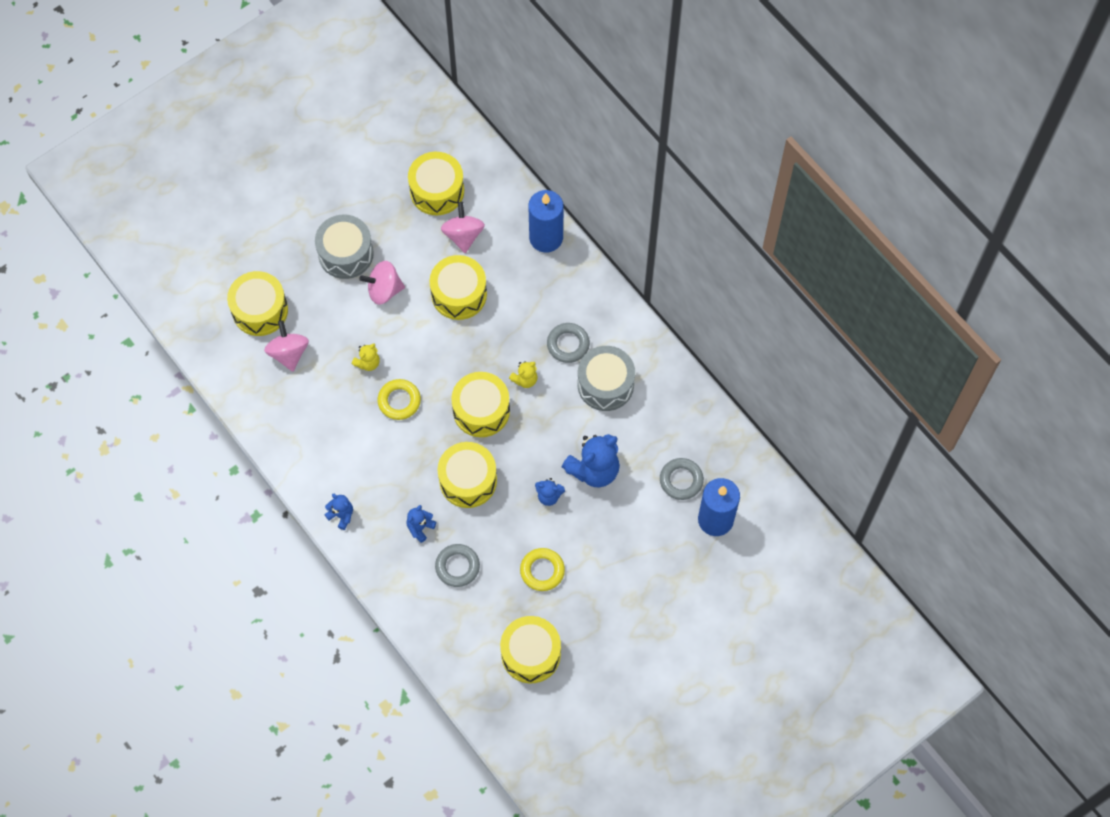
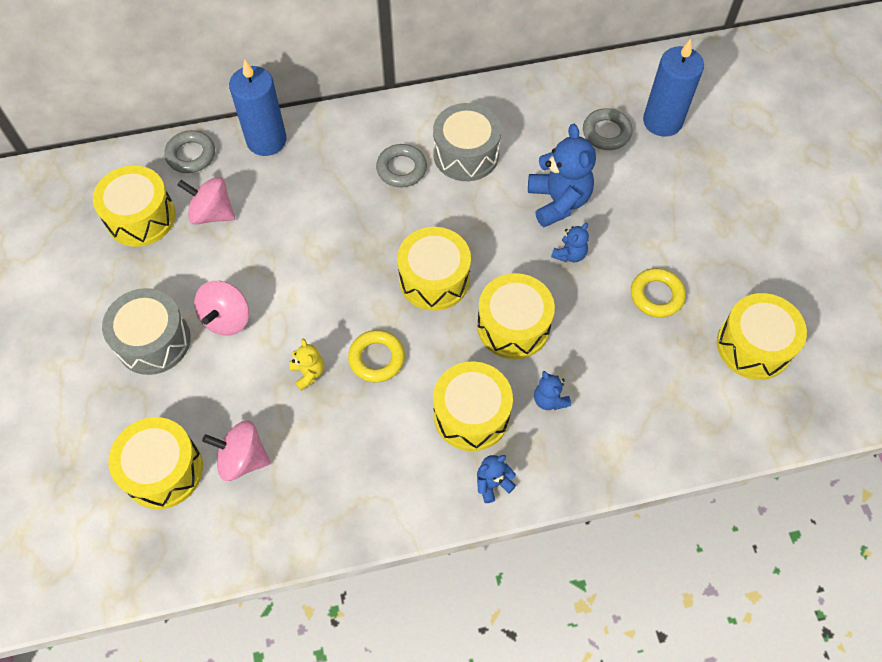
camera: 65 degrees left, 5 degrees down
(457, 567) = (616, 379): grey ring -> grey ring (191, 155)
(459, 294) = (280, 245): yellow drum -> yellow drum (471, 414)
(525, 379) = (420, 223): yellow teddy bear -> none

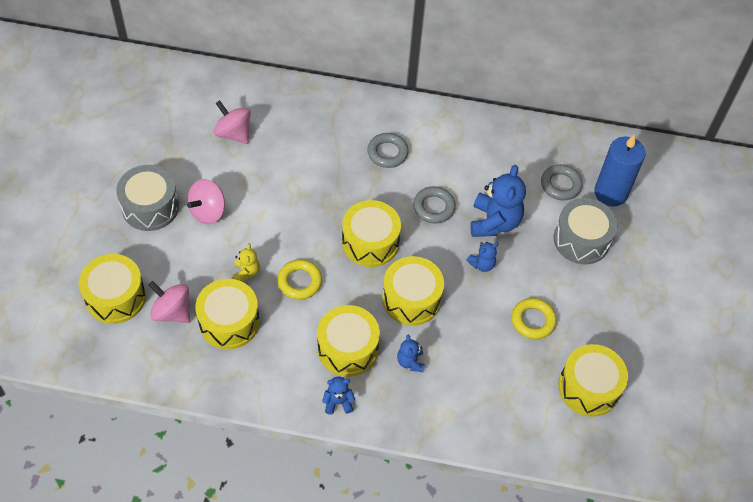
camera: 20 degrees right, 5 degrees down
(141, 217) = (182, 117): yellow drum -> yellow drum (229, 322)
(191, 155) = (239, 85): grey ring -> grey ring (434, 207)
(266, 140) = (298, 95): blue candle -> none
(466, 154) = (442, 160): grey drum -> grey drum (581, 240)

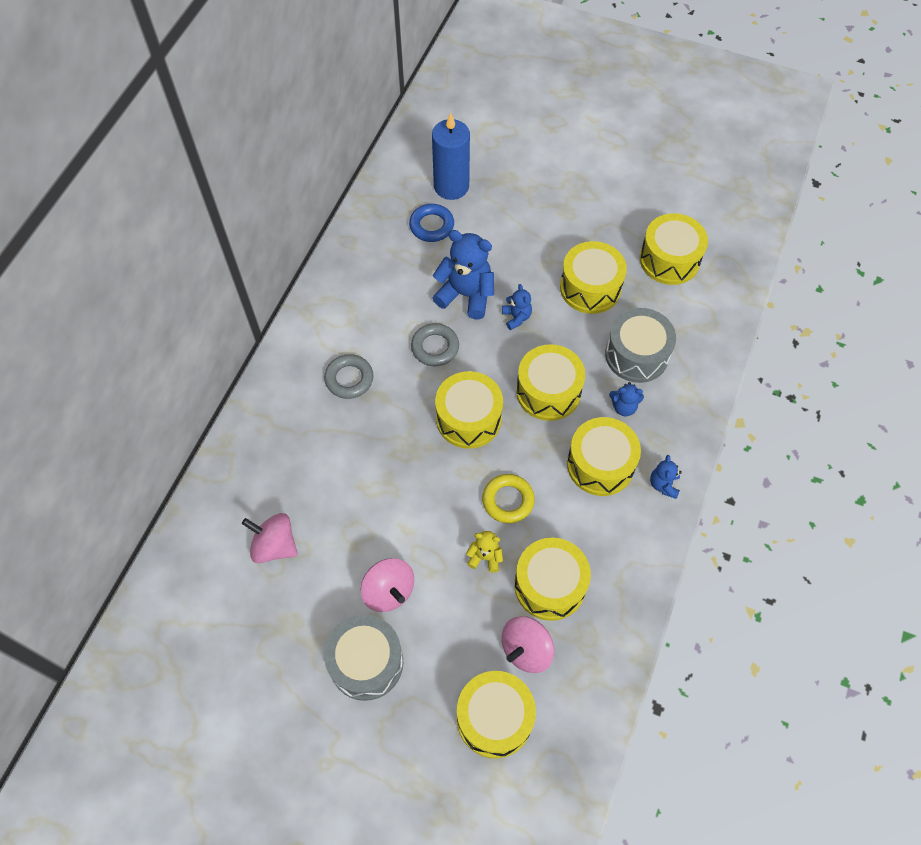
camera: 75 degrees left, 5 degrees up
(234, 133) = (274, 546): pink spinning top -> pink spinning top turned 60 degrees clockwise
(533, 320) = (590, 288): yellow ring -> yellow drum
(560, 185) = (431, 226): grey ring -> blue ring
(581, 240) = (503, 224): grey drum -> grey drum (636, 355)

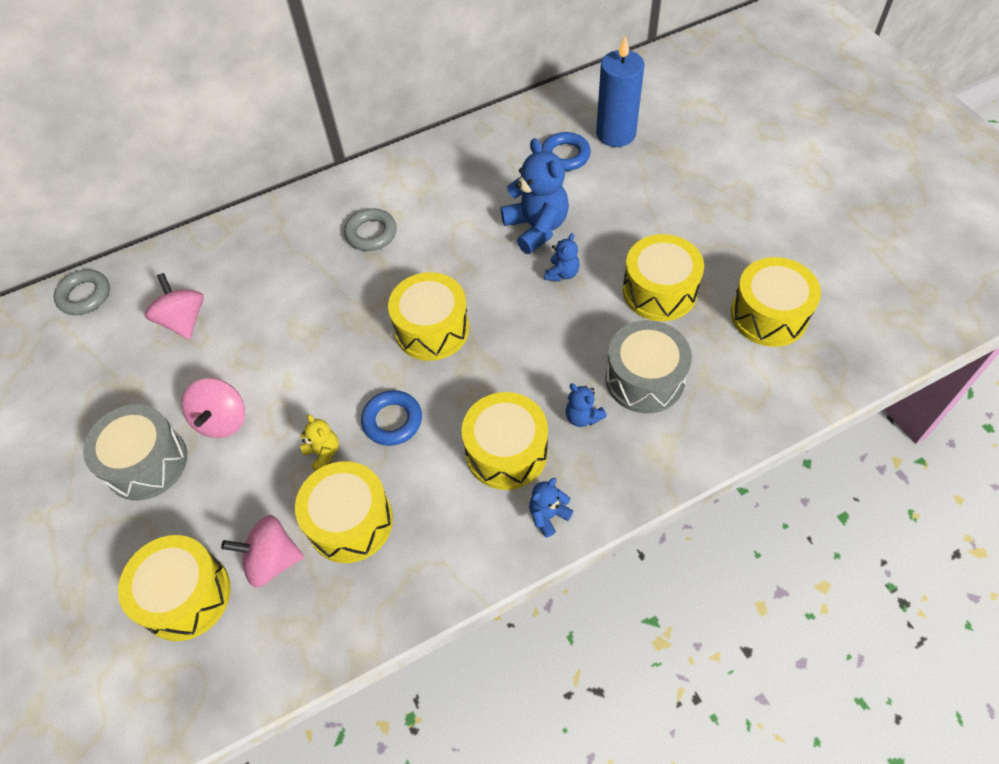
camera: 45 degrees right, 5 degrees down
(435, 347) = (465, 253): grey ring -> grey ring (85, 296)
(508, 500) = (392, 421): yellow ring -> blue ring
(548, 391) = (525, 354): yellow drum -> none

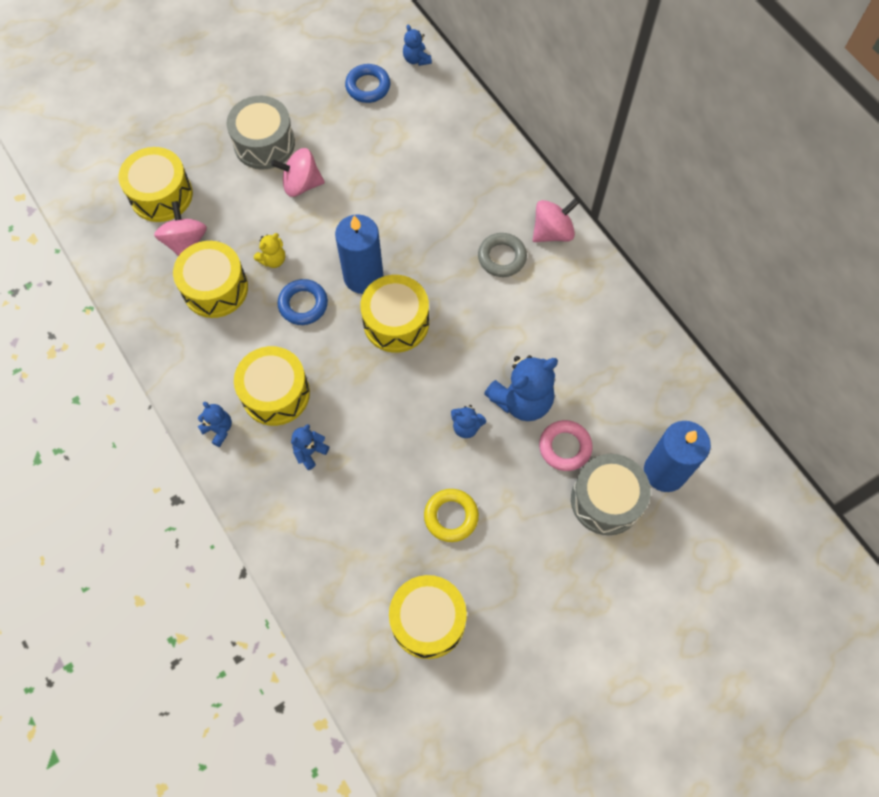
camera: 80 degrees right, 10 degrees up
(85, 296) = (416, 59): grey ring -> blue teddy bear
(184, 320) = (395, 134): pink spinning top -> pink spinning top (552, 232)
(368, 358) = (363, 277): none -> blue candle
(565, 155) = (625, 421): blue ring -> blue ring (368, 86)
(589, 199) = (565, 447): none -> pink ring
(644, 379) = (350, 503): grey drum -> grey drum (606, 500)
(659, 291) = (451, 516): yellow drum -> yellow ring

